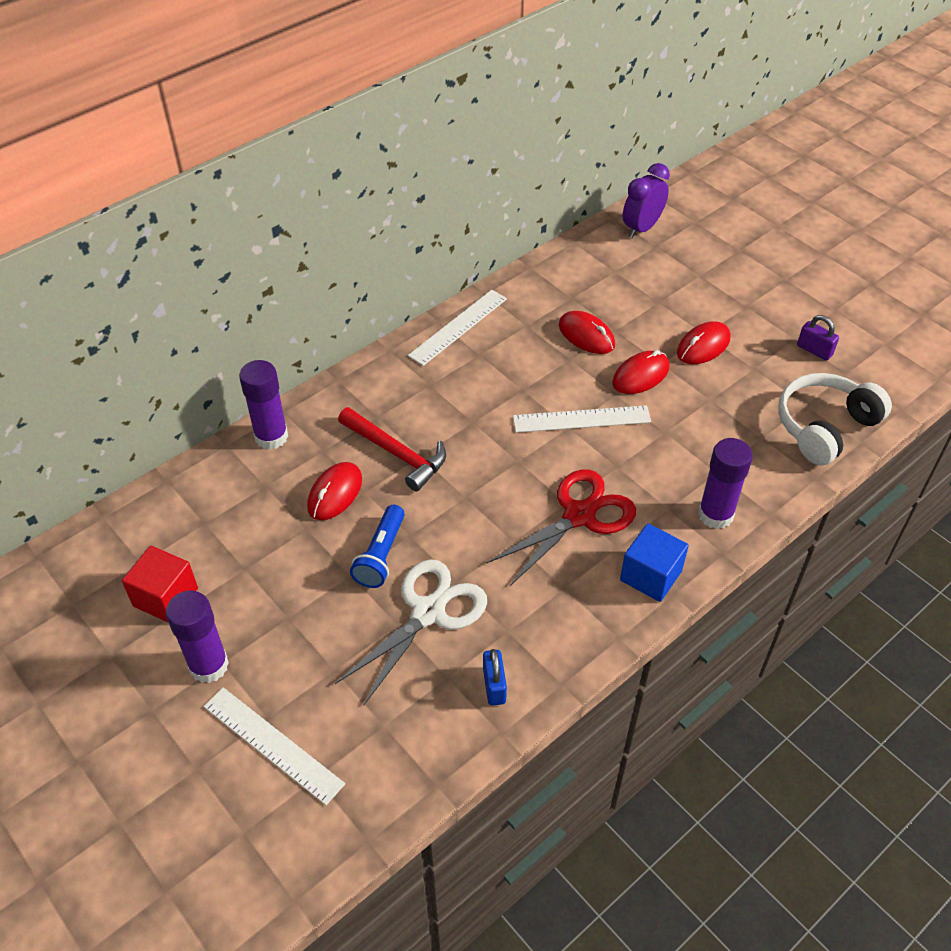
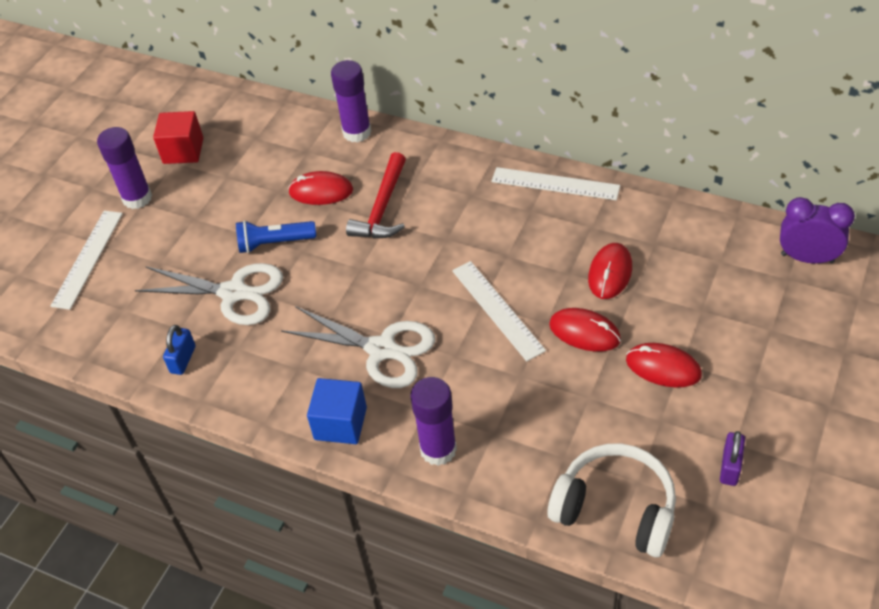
camera: 70 degrees right, 0 degrees up
(494, 685) = (183, 359): blue padlock -> blue padlock turned 45 degrees counterclockwise
(579, 515) = (381, 349): red scissors -> white scissors

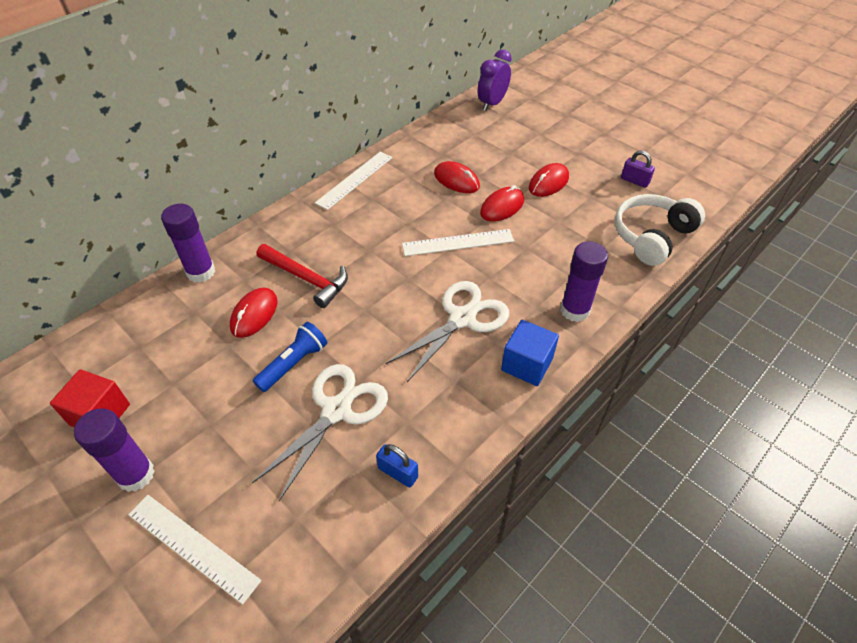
camera: 75 degrees left, 0 degrees up
(274, 243) = (294, 364): blue flashlight -> blue flashlight turned 150 degrees counterclockwise

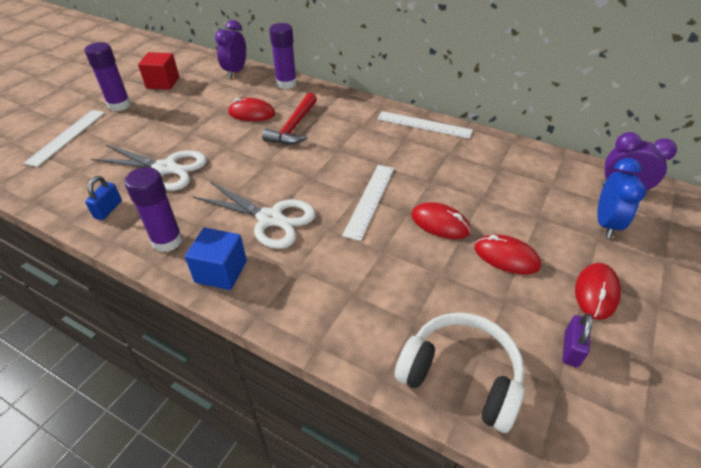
camera: 75 degrees right, 5 degrees down
(129, 322) = (235, 71): none -> purple clock
(294, 364) = (208, 140): blue flashlight -> none
(456, 180) = (463, 184): red mouse -> red mouse (596, 292)
(458, 242) = (370, 200): white ruler -> white ruler turned 45 degrees clockwise
(526, 125) = (605, 224): none -> blue clock
(575, 310) = (301, 303): purple glue stick -> purple glue stick (167, 241)

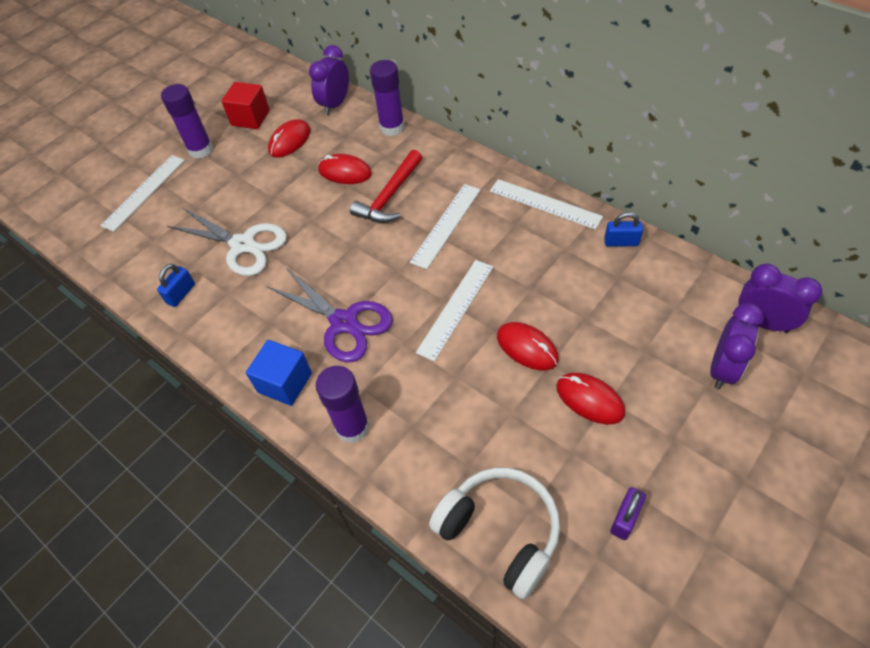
camera: 15 degrees right, 10 degrees up
(167, 241) = (236, 340): purple glue stick -> purple glue stick (352, 427)
(270, 219) = (344, 322): white scissors -> purple scissors
(346, 143) = (446, 225): none -> white ruler
(492, 145) = (621, 242): none -> blue padlock
(596, 292) = (677, 456): red mouse -> red mouse (290, 141)
(605, 224) = (722, 368): blue clock -> purple clock

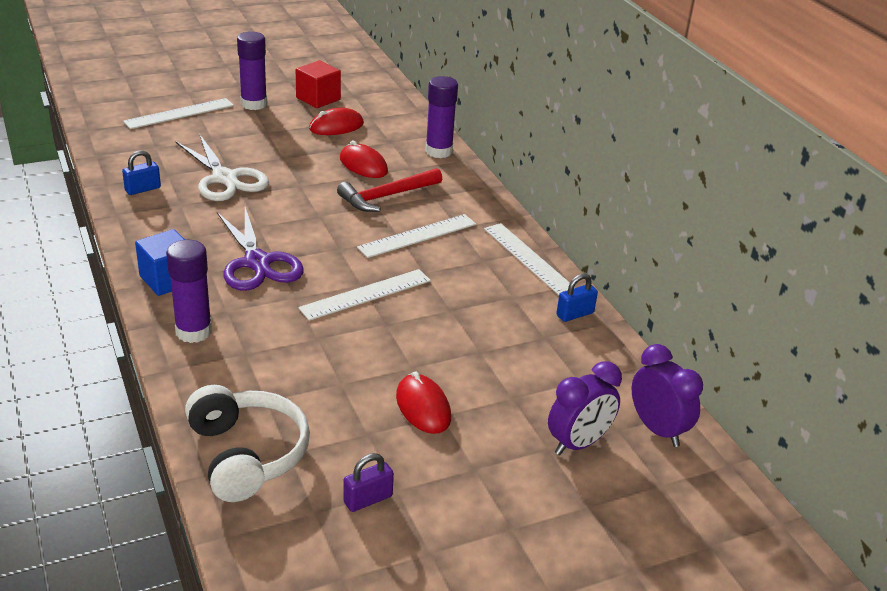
camera: 20 degrees right, 20 degrees down
(335, 104) = (403, 117): purple clock -> none
(527, 348) = (402, 348): red mouse -> none
(621, 242) = (575, 314): blue padlock -> blue padlock turned 60 degrees counterclockwise

